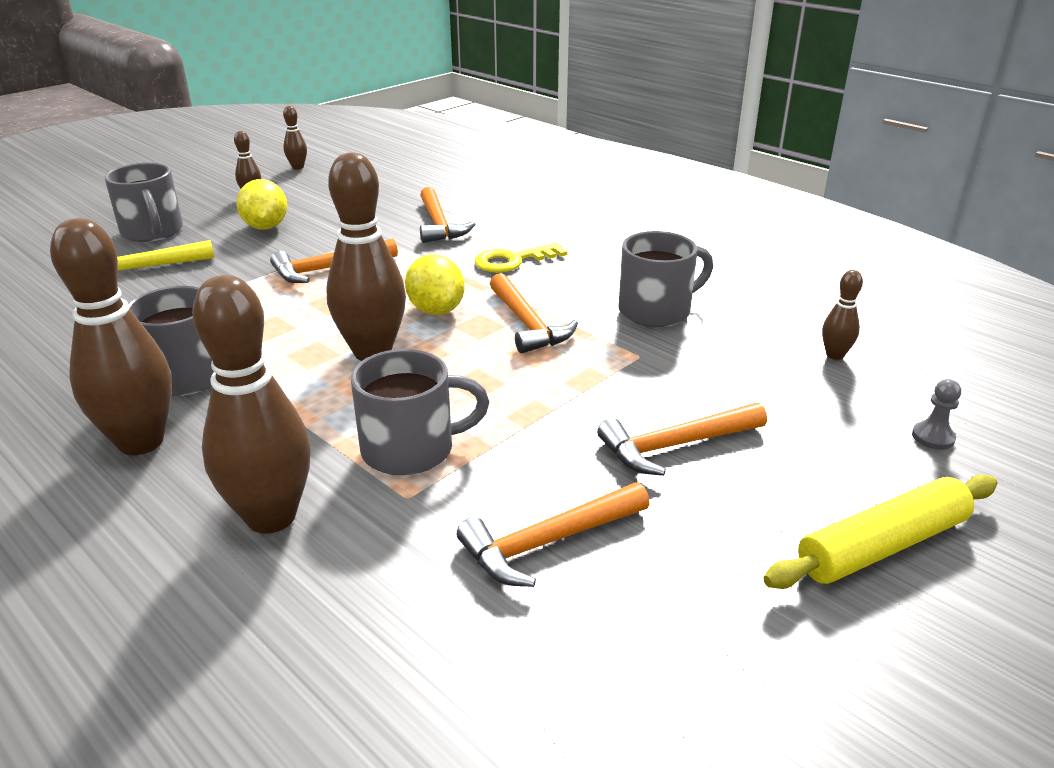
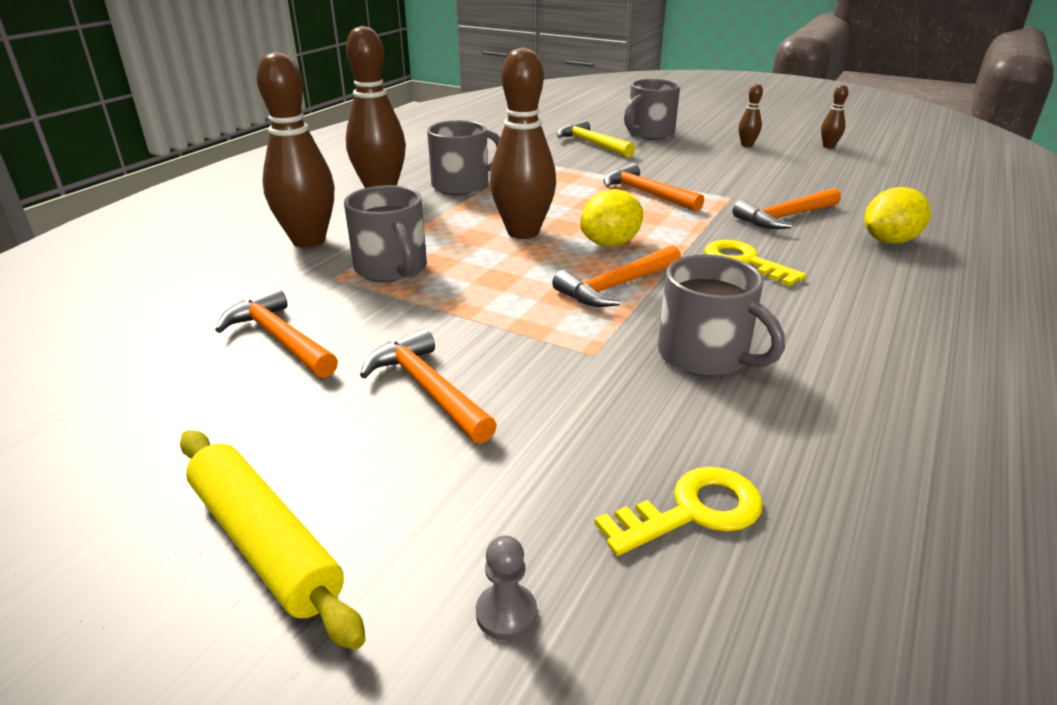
camera: 75 degrees right, 0 degrees up
(266, 227) = (697, 160): yellow lemon -> yellow lemon (889, 241)
(834, 355) = (693, 511): brown bowling pin -> yellow key

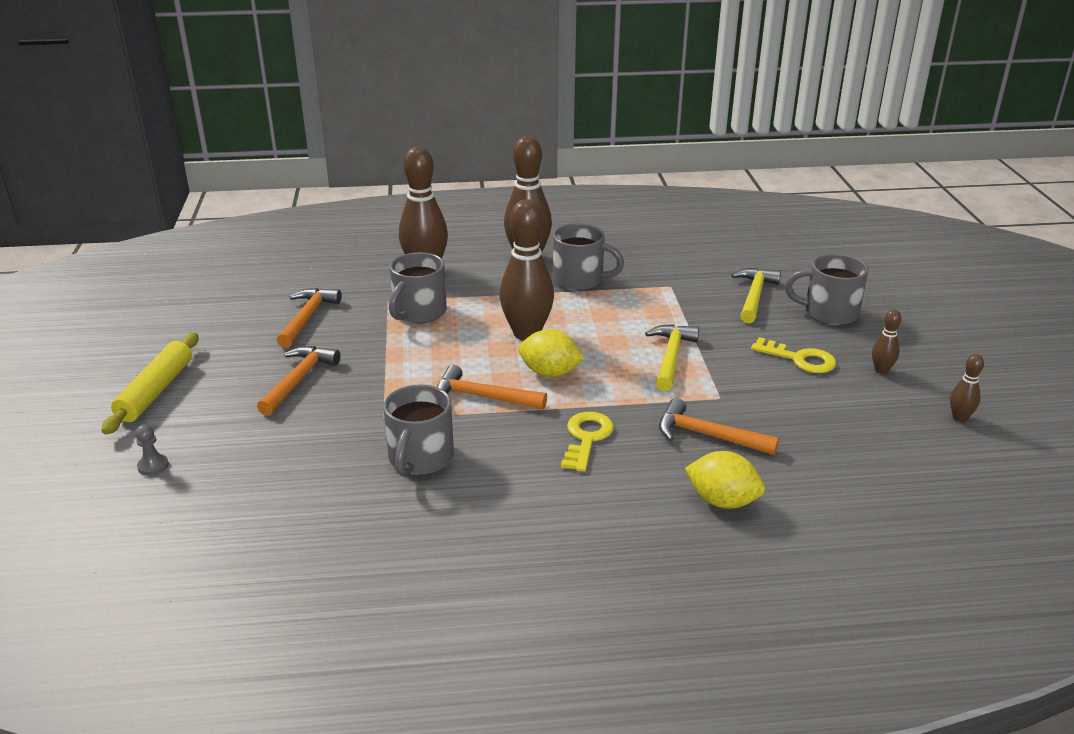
camera: 55 degrees right, 0 degrees up
(646, 193) = (671, 357): orange hammer -> yellow hammer
(693, 511) = (256, 496): yellow key -> yellow key (800, 359)

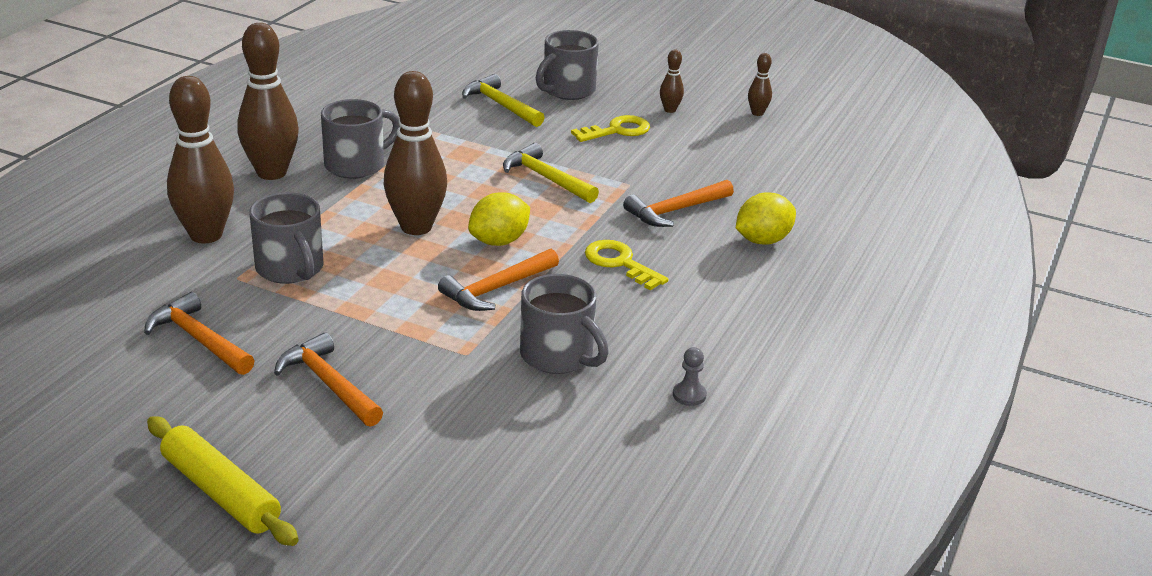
camera: 60 degrees left, 0 degrees up
(153, 466) = (385, 531): grey pawn -> grey pawn (689, 395)

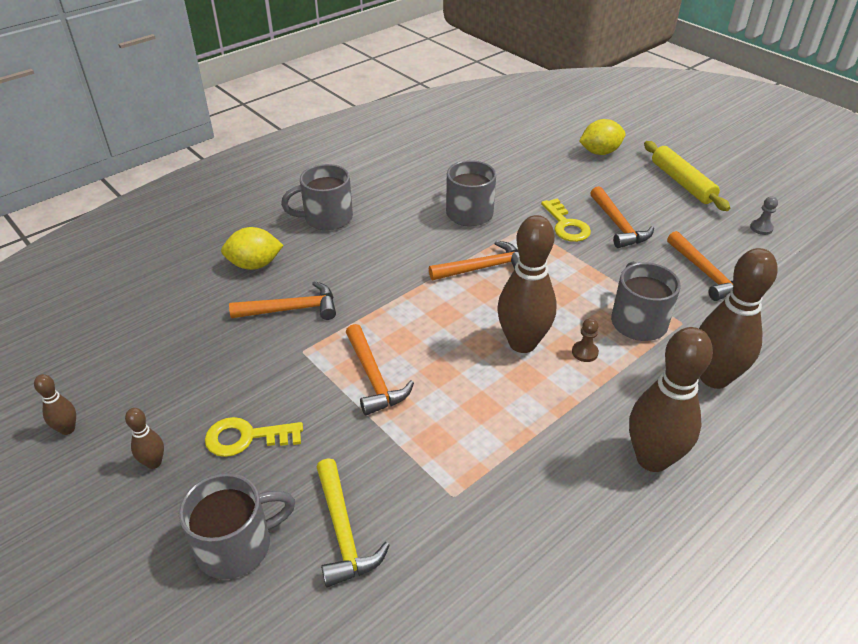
camera: 155 degrees left, 10 degrees up
(347, 231) = (584, 352): none -> brown pawn
(357, 165) = (557, 449): grey mug -> grey mug (326, 218)
(499, 241) = (459, 311): yellow lemon -> yellow lemon (600, 152)
(546, 178) = (374, 378): yellow hammer -> orange hammer
(620, 263) = (379, 269): yellow key -> yellow key (566, 225)
(689, 395) = (408, 177): grey pawn -> grey pawn (761, 228)

